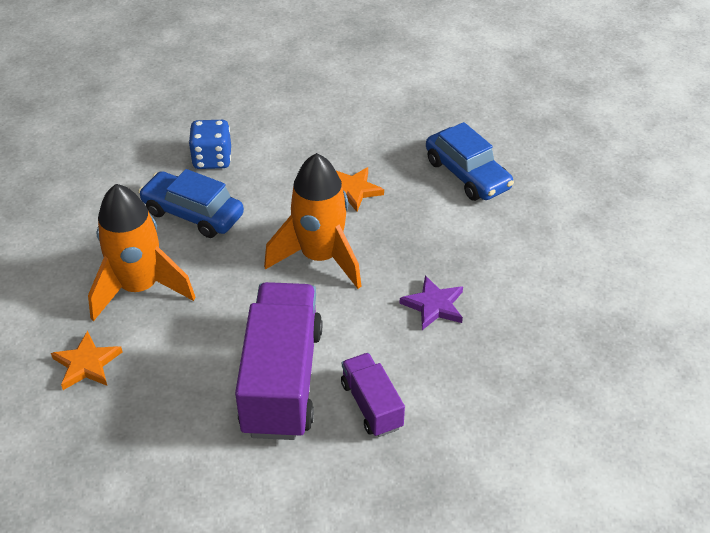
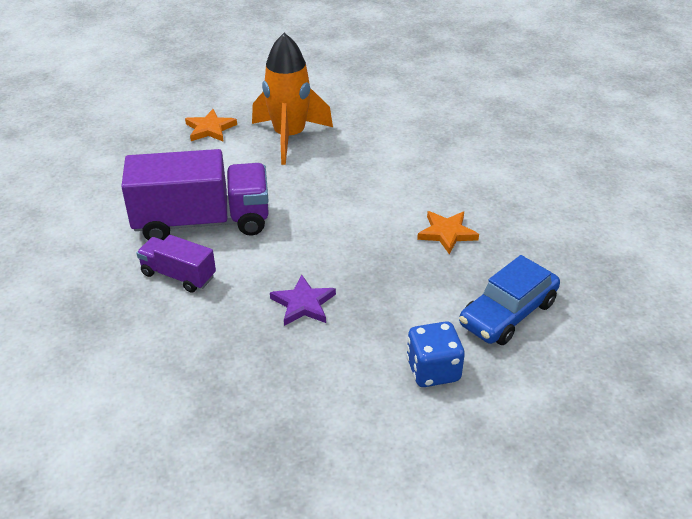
camera: 80 degrees right, 5 degrees down
(193, 214) = (381, 147): blue car -> none
(212, 159) = (454, 146): blue dice -> blue dice (433, 370)
(320, 257) = (348, 224): orange rocket -> none
(371, 405) = (178, 275): purple truck -> purple truck turned 120 degrees counterclockwise

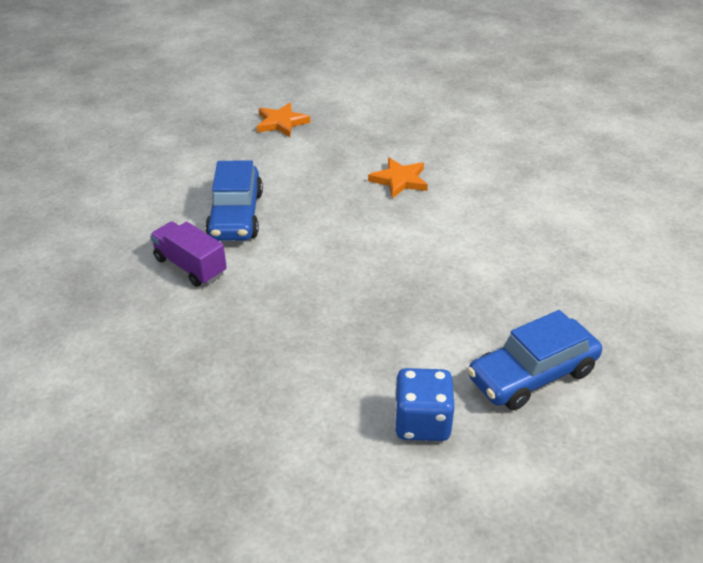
camera: 15 degrees right, 0 degrees up
(202, 222) = (236, 215): purple truck -> blue car
(289, 137) = (359, 143): orange rocket -> none
(303, 304) = (307, 320): purple star -> none
(447, 233) = (493, 272): orange star -> orange star (399, 180)

